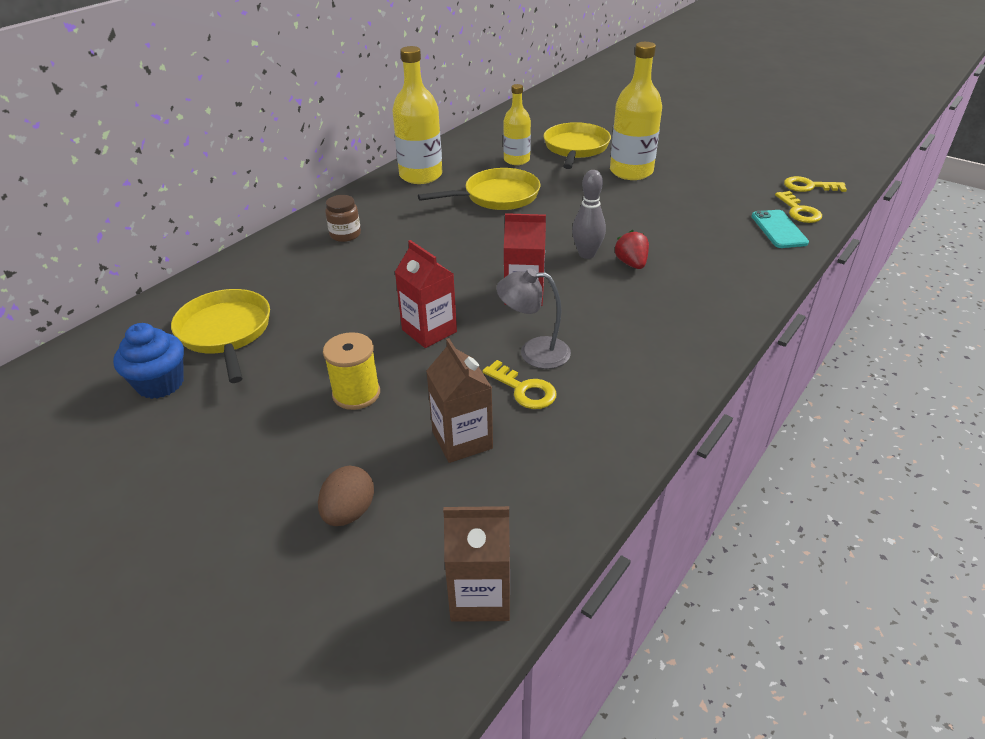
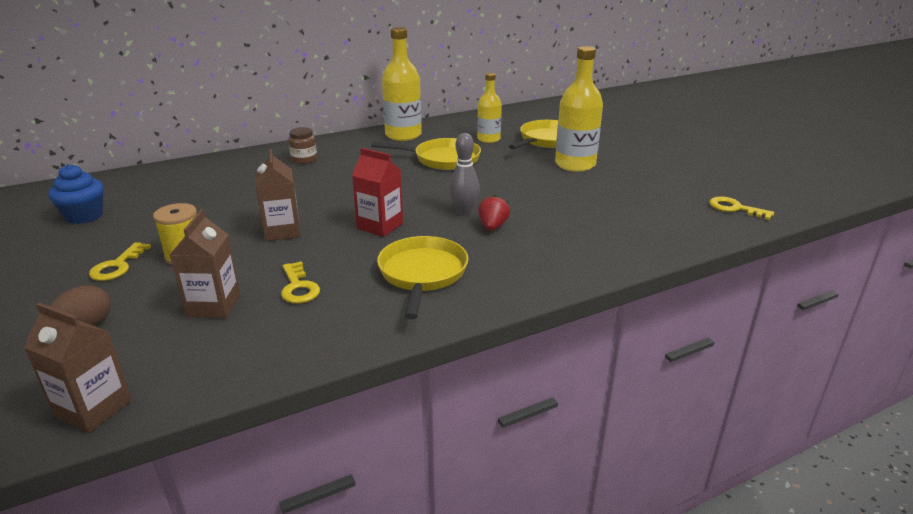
camera: 25 degrees right, 10 degrees down
(225, 333) = (157, 198): yellow pan -> yellow pan (422, 274)
(429, 331) = (282, 231): red carton -> brown carton
(534, 352) = (338, 265): grey lamp -> none
(779, 229) = (661, 234): turquoise phone -> none
(799, 211) = (700, 224): yellow key -> yellow key (117, 266)

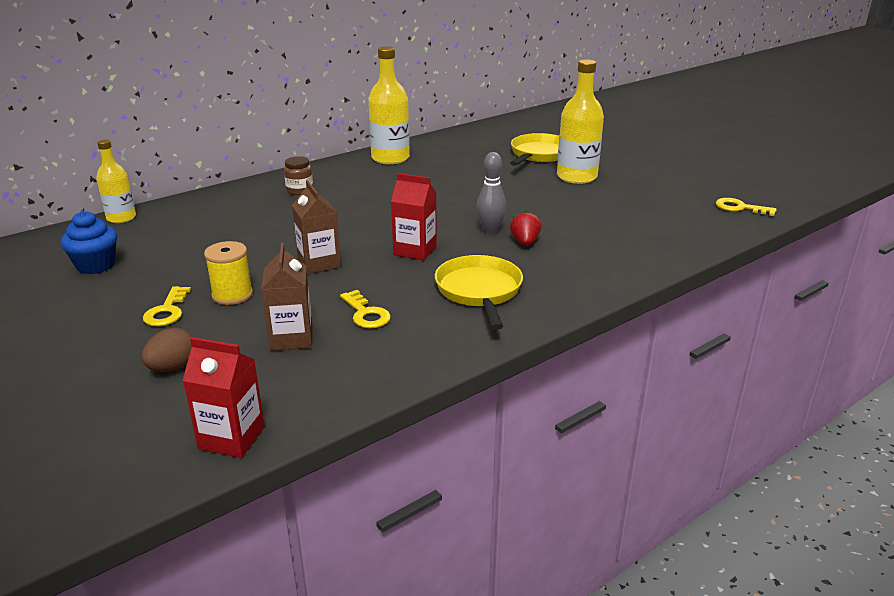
camera: 10 degrees left, 0 degrees up
(94, 409) = (231, 438): brown carton -> red carton
(442, 159) = (443, 180): yellow pan -> none
(488, 139) = (480, 157): yellow bottle -> yellow bottle (121, 218)

